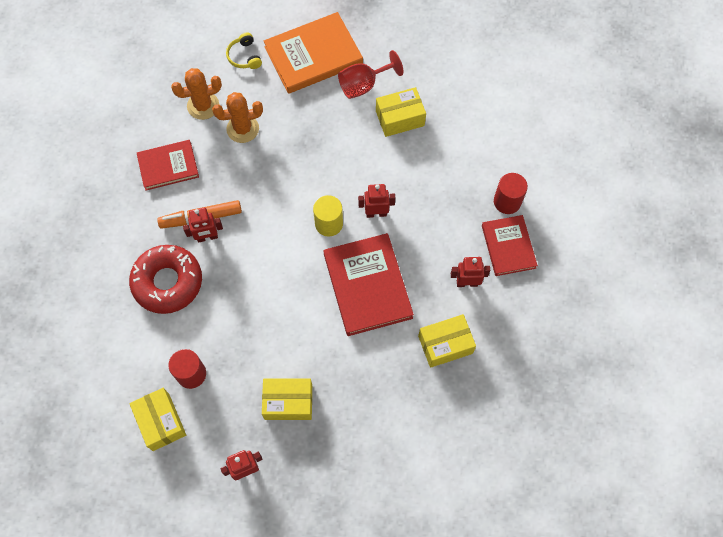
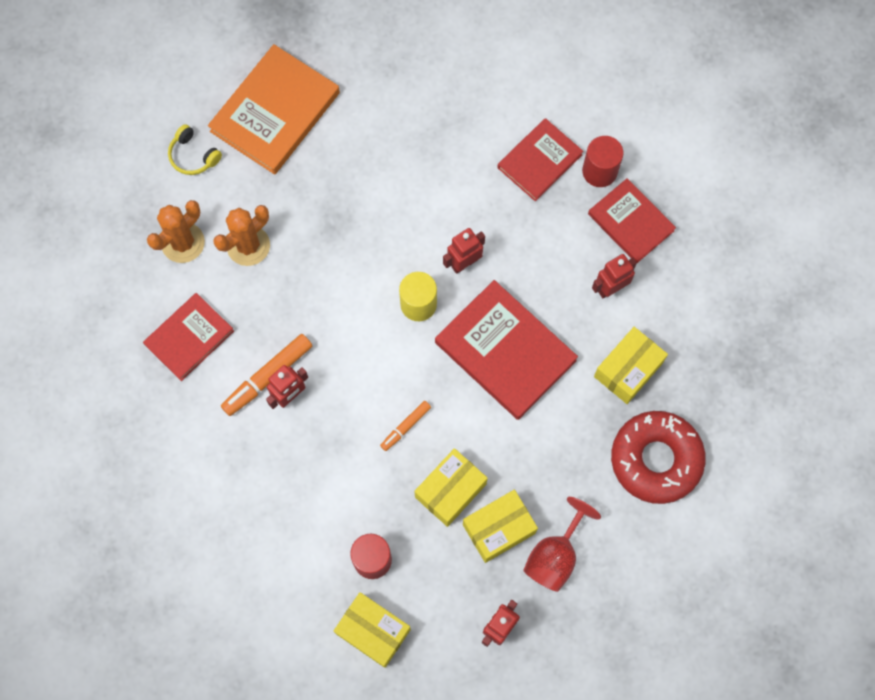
camera: 30 degrees left, 5 degrees up
(167, 282) = (278, 473): red donut -> red donut (656, 459)
(269, 299) = (405, 427): none -> orange marker
(363, 85) = (356, 118): red goblet -> red goblet (555, 556)
(400, 118) = (422, 136): yellow box -> yellow box (450, 490)
(469, 174) = (539, 161): none -> red book

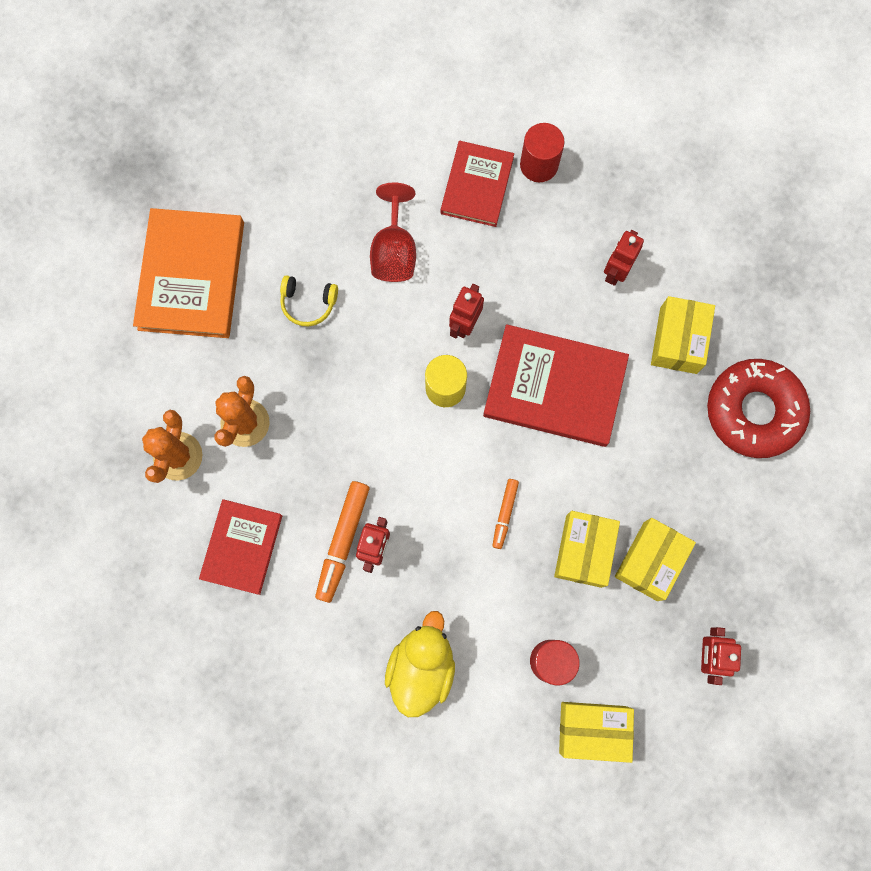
camera: 30 degrees left, 5 degrees up
(193, 156) = (136, 363): yellow headphones -> yellow headphones (308, 303)
(270, 506) = (421, 667): none -> yellow duck
(555, 556) = (717, 556): red goblet -> red goblet (394, 251)
(630, 222) = (597, 198): red book -> none

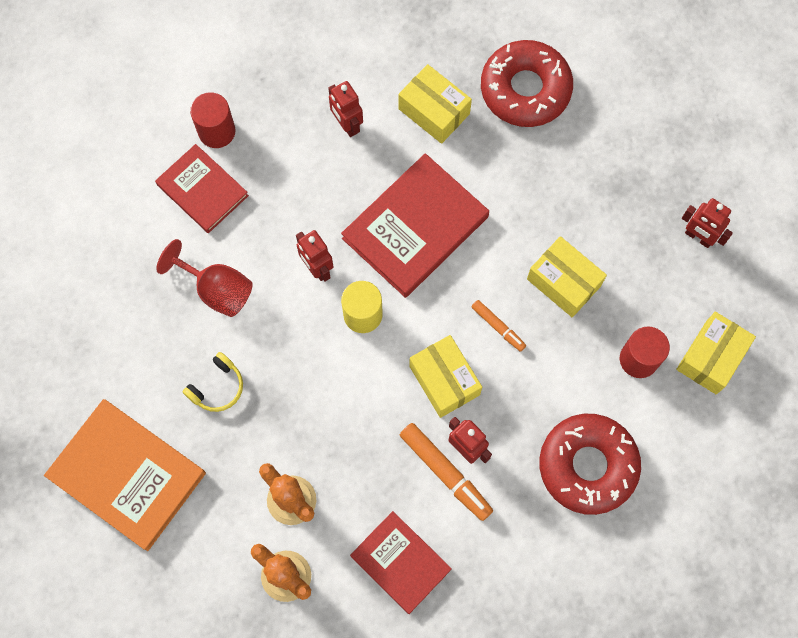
camera: 60 degrees left, 5 degrees down
(421, 667) = (587, 466): yellow duck -> red donut
(650, 561) = (601, 236): yellow box -> yellow box (444, 380)

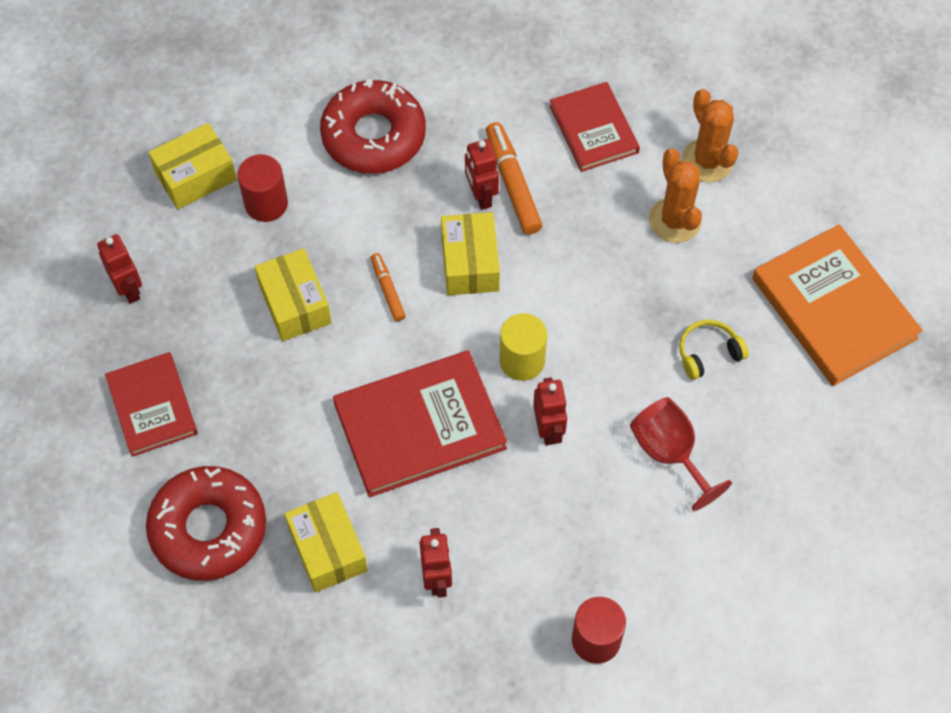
camera: 155 degrees left, 10 degrees down
(202, 190) = (642, 573): red book -> red book (152, 406)

